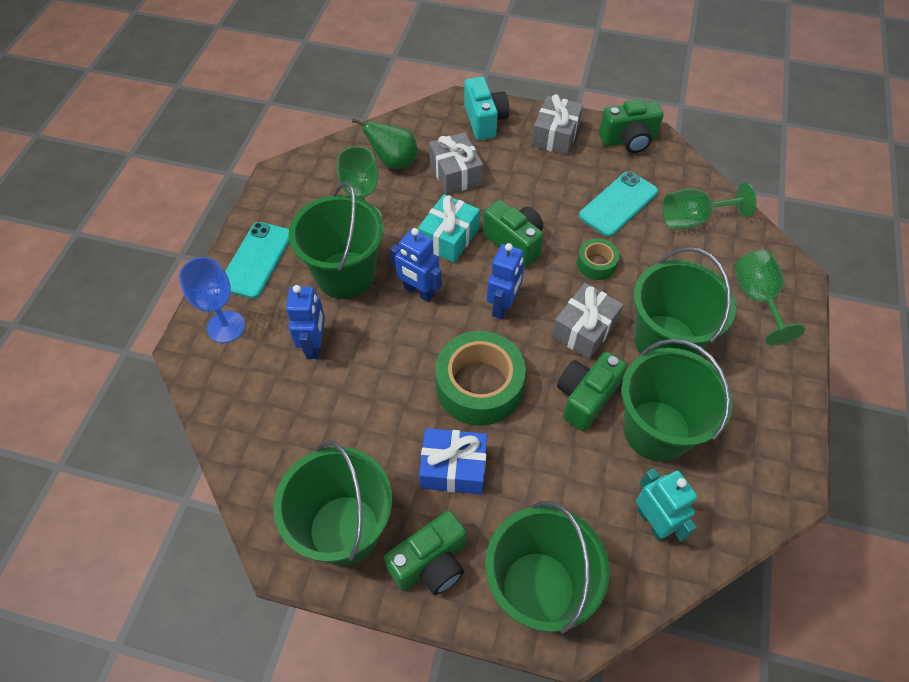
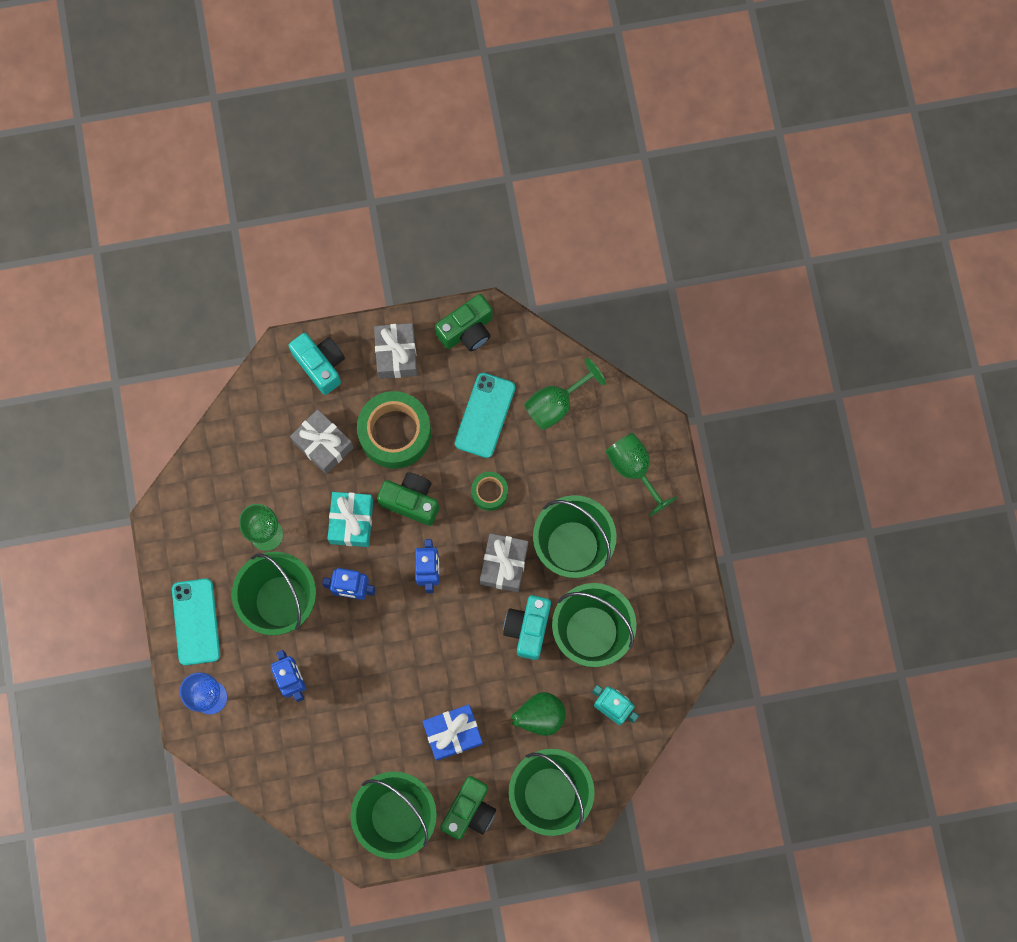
camera: 25 degrees left, 20 degrees up
(393, 162) = (259, 457): green pear -> green pear (539, 716)
(479, 386) = (442, 656): green tape -> green tape (395, 433)
(585, 398) = (528, 628): green camera -> turquoise camera

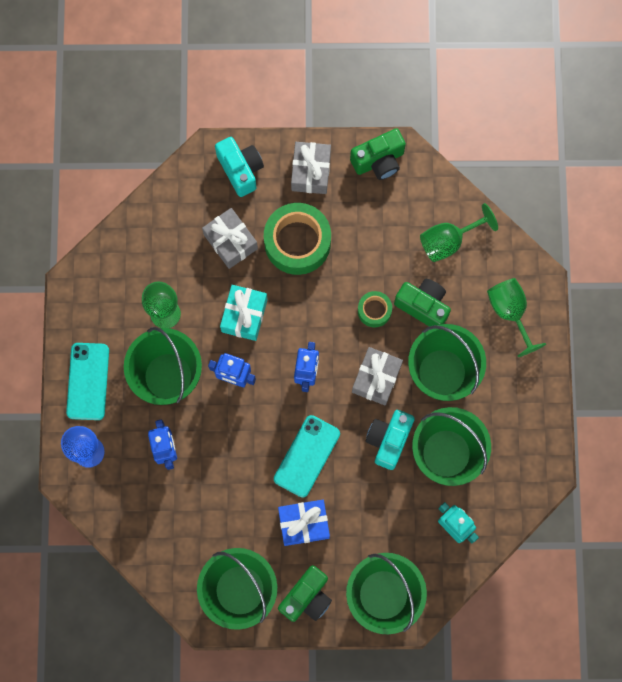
camera: 10 degrees right, 0 degrees up
(411, 501) = (301, 306): green camera -> green camera (423, 306)
(485, 415) = (382, 240): turquoise phone -> turquoise phone (307, 456)
(539, 716) = (385, 522): green pear -> none

